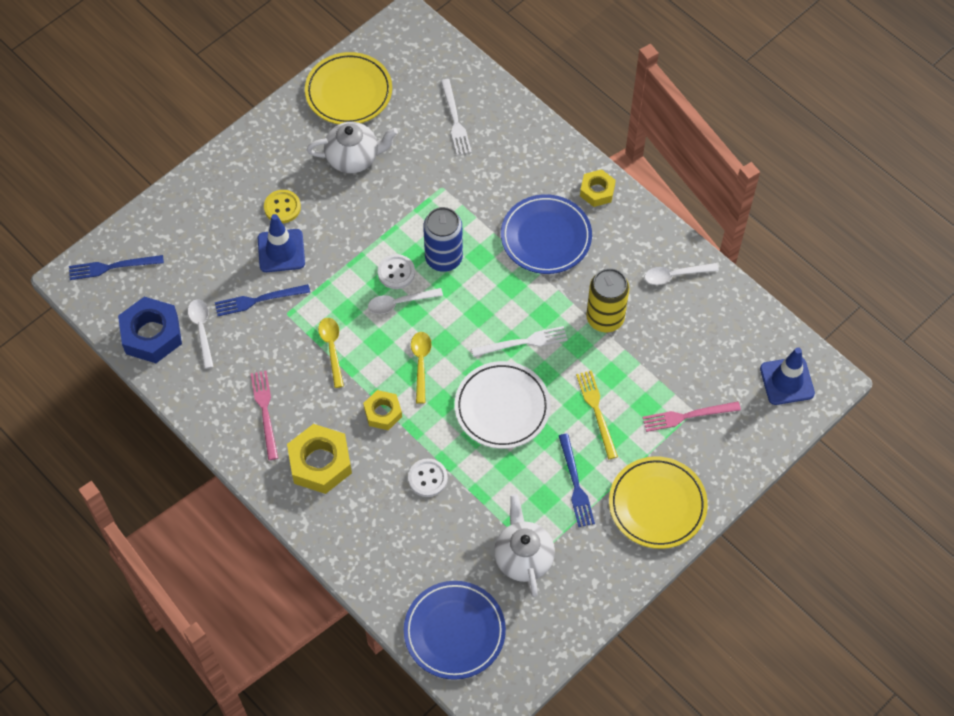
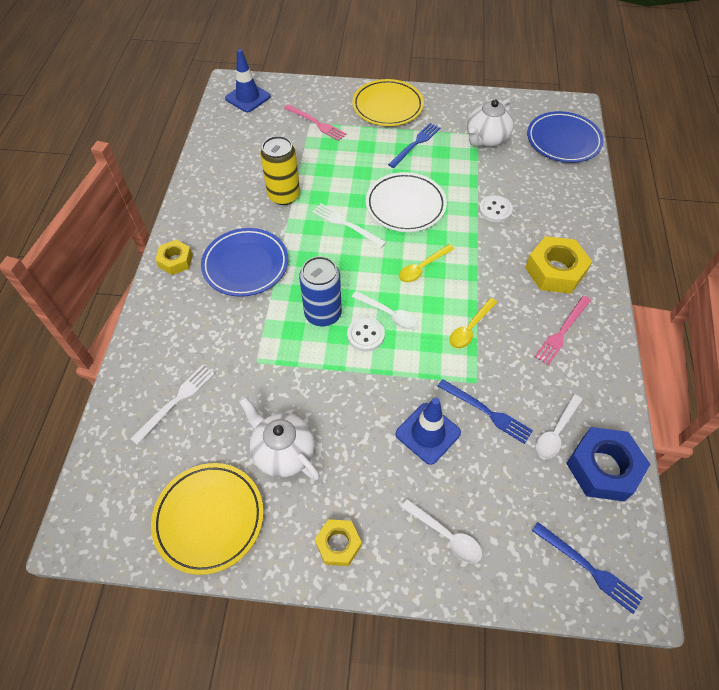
camera: 130 degrees left, 5 degrees down
(282, 207) = (386, 469): yellow button -> none
(383, 413) = (481, 263): yellow nut -> yellow nut (338, 544)
(596, 411) = (357, 162): yellow fork -> none
(675, 275) = (214, 181): white spoon -> white spoon (446, 535)

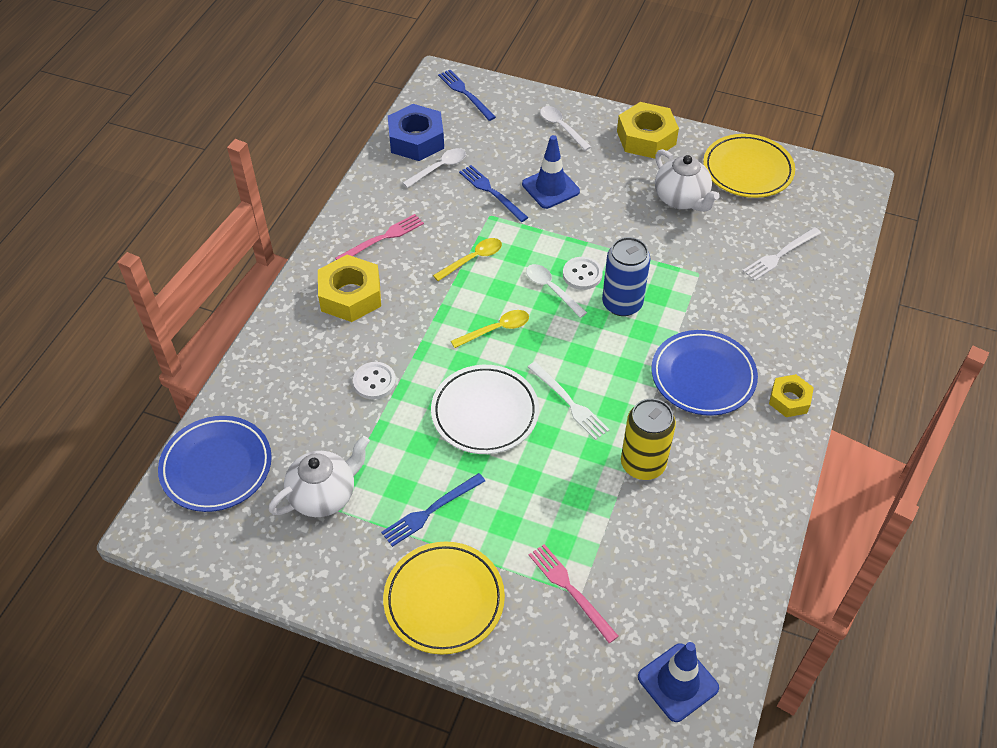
camera: 165 degrees left, 5 degrees down
(338, 544) = (646, 138): yellow nut -> yellow nut, size x1.67

